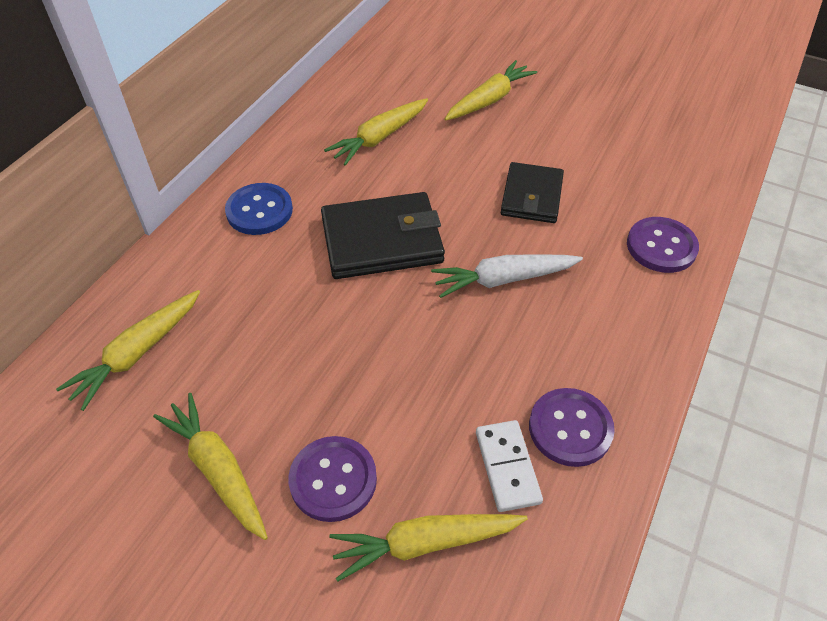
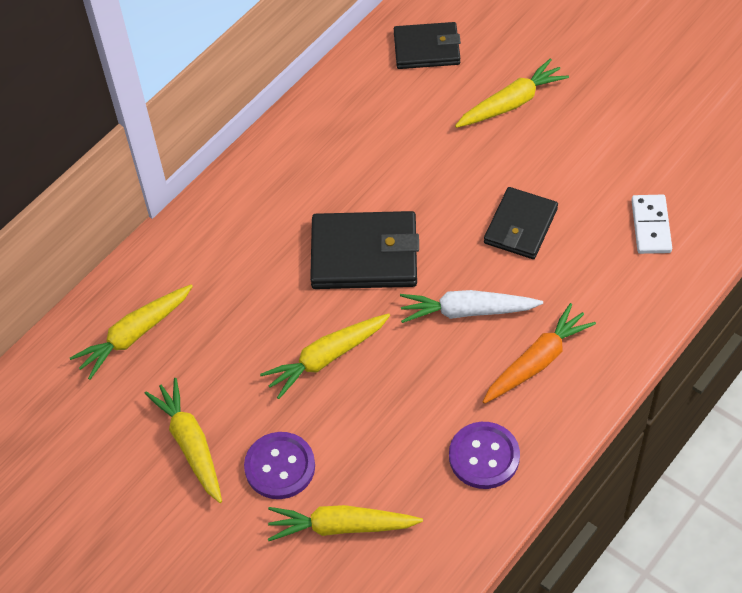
camera: 15 degrees right, 5 degrees up
(259, 211) = (256, 206): blue button -> none
(379, 138) = (386, 137): yellow carrot -> yellow carrot (327, 358)
(399, 68) = (426, 49): none -> black wallet
(507, 467) = (422, 479): white domino -> white domino (651, 226)
(592, 318) = (537, 361): none -> orange carrot
(661, 246) = (628, 299): purple button -> none

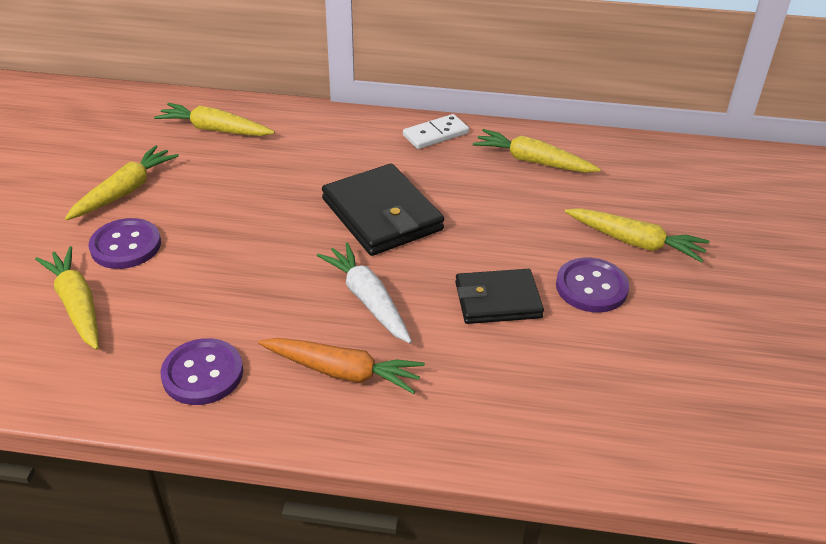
camera: 55 degrees right, 15 degrees down
(327, 358) = (256, 232): yellow carrot -> yellow carrot (533, 161)
(426, 49) = (637, 171): black wallet -> none
(543, 159) = (591, 287): none -> purple button
(651, 226) = (587, 401): white domino -> white domino (435, 134)

